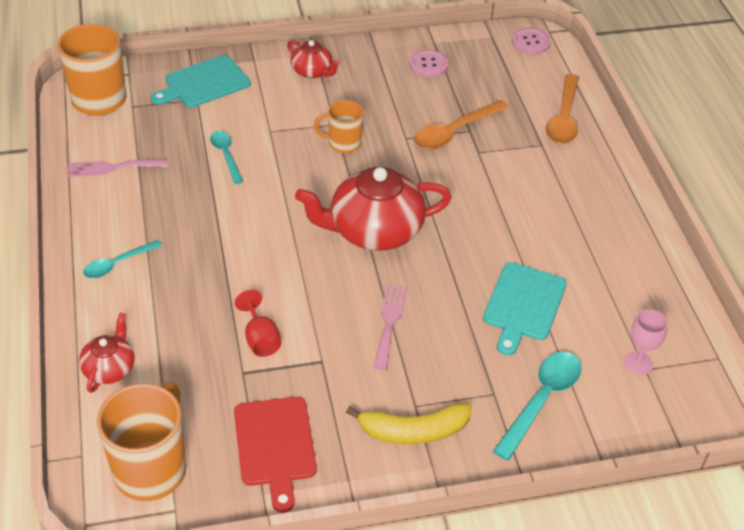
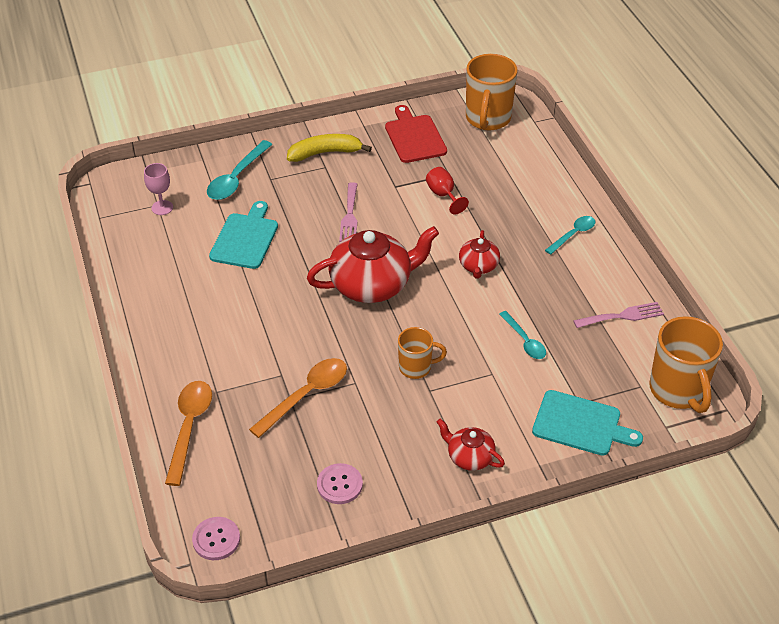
camera: 175 degrees right, 0 degrees up
(110, 368) = (541, 167): red teapot -> red teapot (478, 266)
(204, 83) = (581, 424): turquoise cutting board -> turquoise cutting board turned 60 degrees clockwise

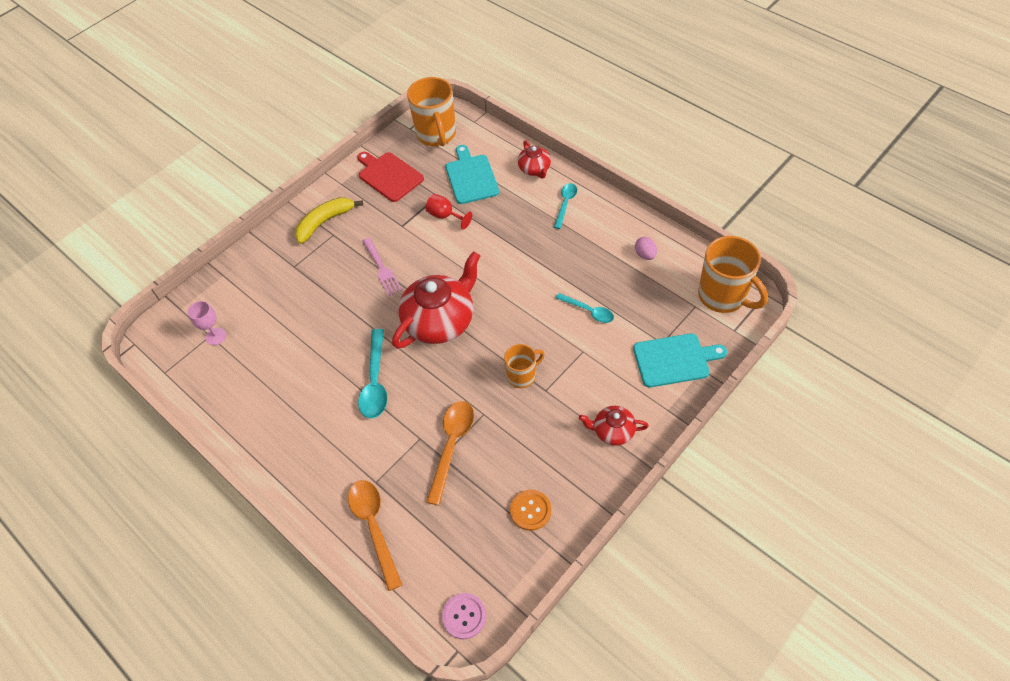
camera: 25 degrees left, 10 degrees up
(236, 178) = (264, 279): turquoise spoon -> turquoise spoon (375, 382)
(245, 238) = (308, 330): turquoise cutting board -> turquoise cutting board (471, 177)
(339, 485) = (530, 510): pink button -> orange button
(478, 266) = (512, 264): red teapot -> red teapot (534, 169)
(622, 316) = (645, 255): pink fork -> pink egg

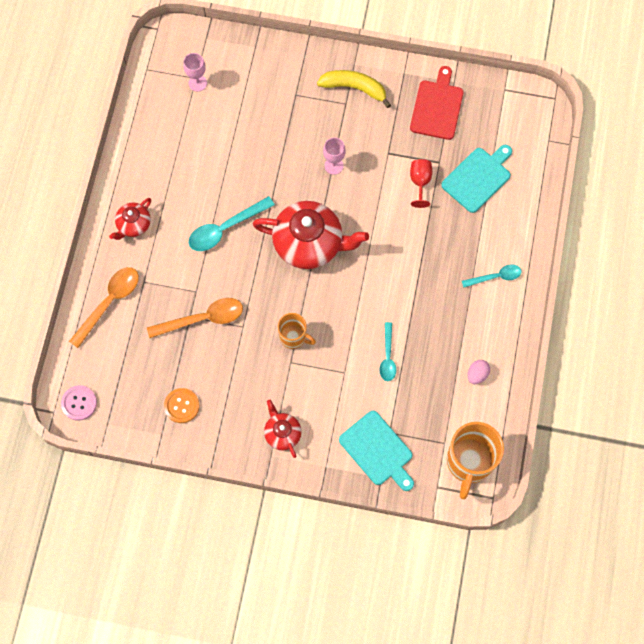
camera: 55 degrees right, 15 degrees up
(382, 269) = (334, 165): pink fork -> pink goblet
(436, 135) = (511, 118): orange mug -> none
(534, 169) = (521, 227): red teapot -> red teapot (133, 224)

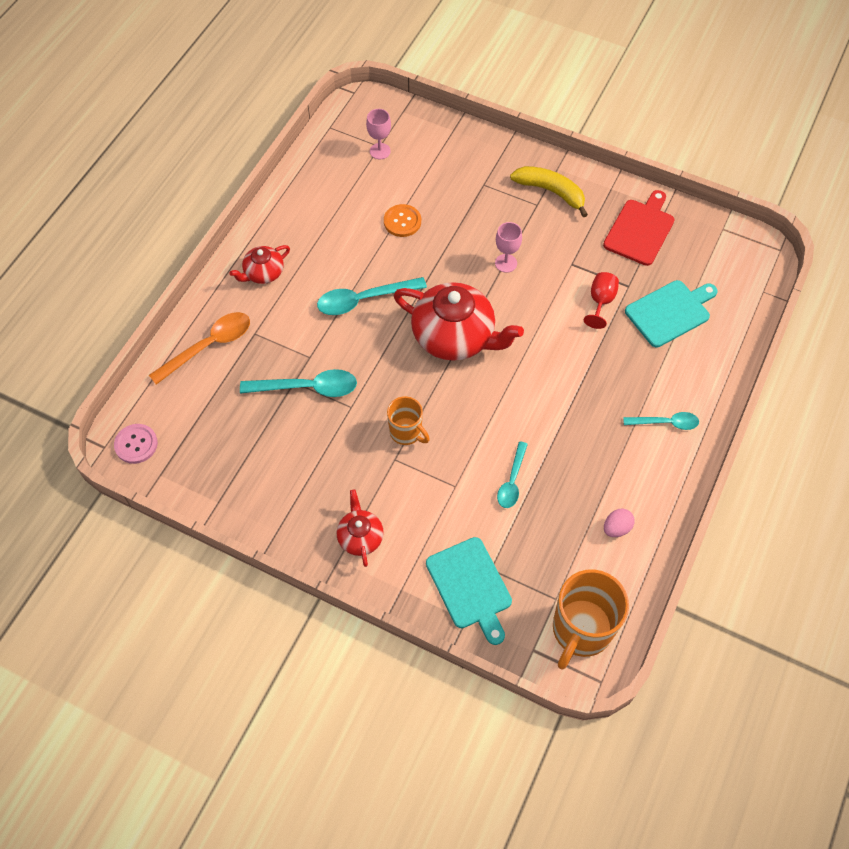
camera: 15 degrees right, 10 degrees down
(181, 406) = (252, 476): orange button -> orange button (402, 221)
(203, 319) = (308, 388): orange spoon -> turquoise spoon

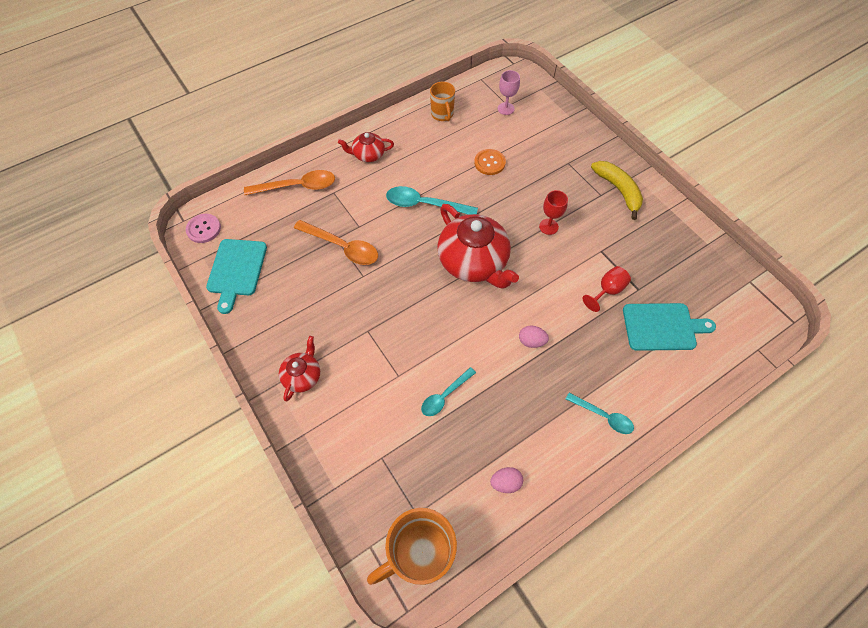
camera: 30 degrees right, 0 degrees up
(308, 388) = (342, 247): turquoise spoon -> orange spoon
(406, 432) = (390, 315): orange mug -> orange mug (442, 114)
(470, 586) = (356, 463): turquoise cutting board -> turquoise cutting board (236, 270)
(506, 263) = (548, 226): pink goblet -> red goblet
(560, 387) = (531, 341): none -> pink egg
(640, 230) = (675, 250): red cutting board -> none

